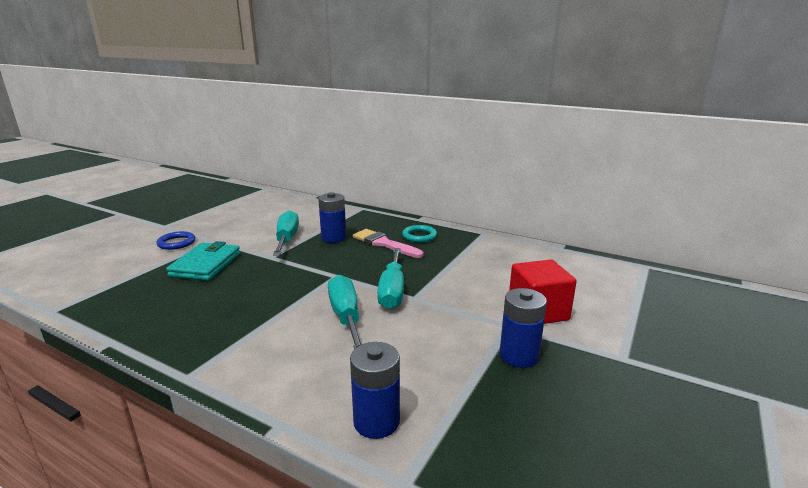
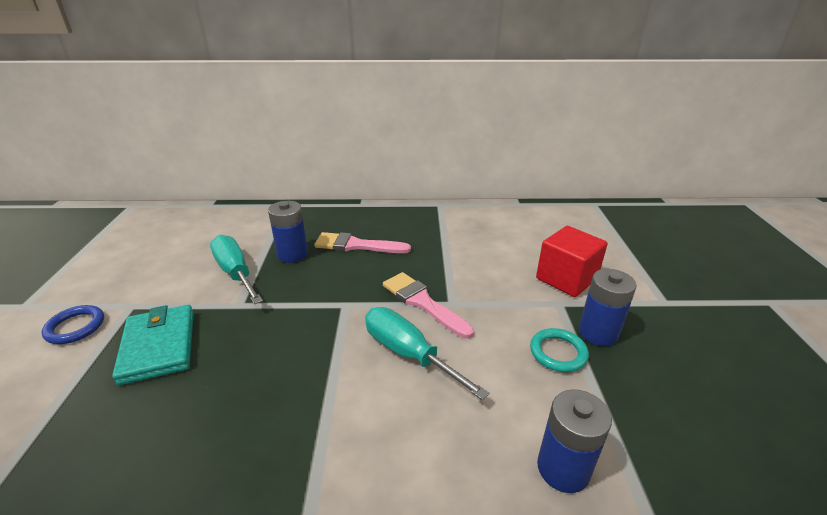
camera: 30 degrees left, 10 degrees up
(392, 291) = (423, 302): turquoise screwdriver -> pink brush
(419, 236) = (383, 225): turquoise ring -> turquoise ring (558, 352)

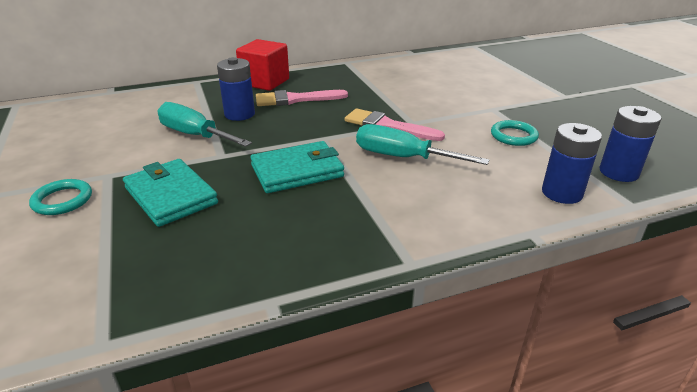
camera: 20 degrees left, 0 degrees up
(75, 327) = (62, 200): blue ring -> turquoise ring
(290, 345) = (297, 171): none -> turquoise wallet
(566, 279) = (487, 94): red cube -> red cube (265, 82)
(598, 333) = (533, 120): blue battery -> blue battery (618, 172)

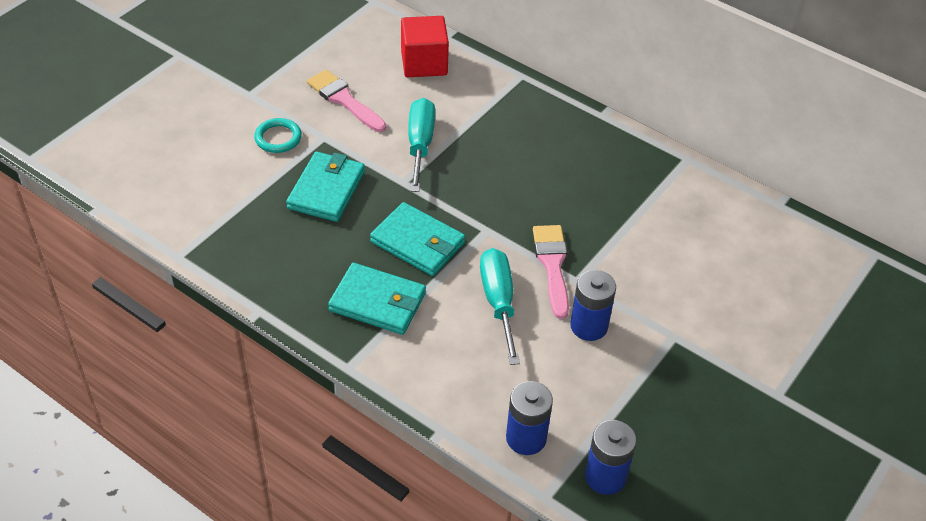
camera: 55 degrees right, 15 degrees up
(239, 114) = (482, 149): blue battery -> blue battery (589, 326)
(265, 82) = (567, 124): red cube -> red cube (424, 63)
(295, 99) = (548, 169): pink brush -> pink brush (344, 100)
(343, 215) = (378, 302): none -> turquoise wallet
(513, 136) = (617, 372): turquoise ring -> none

